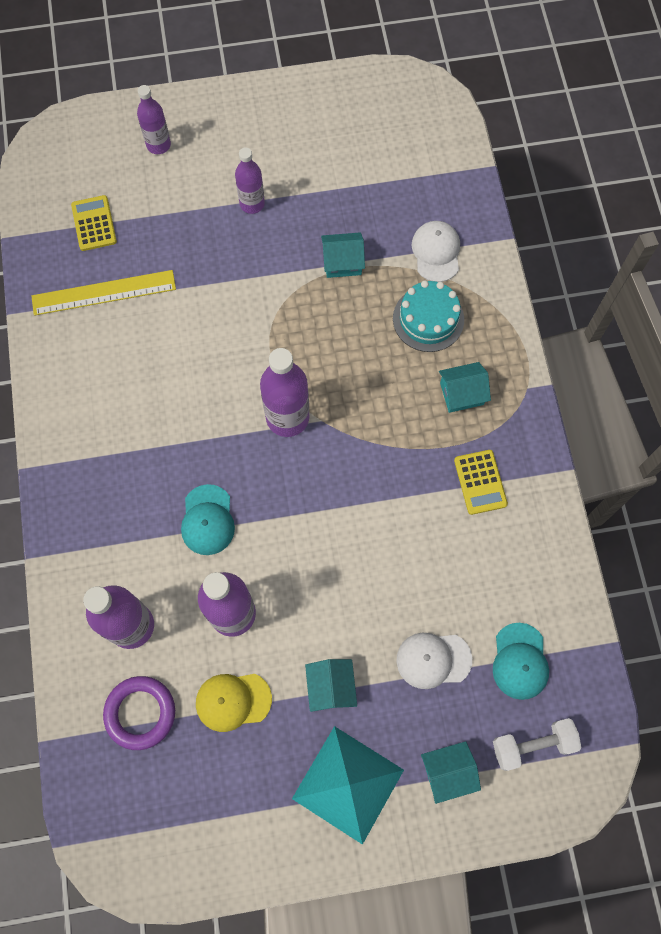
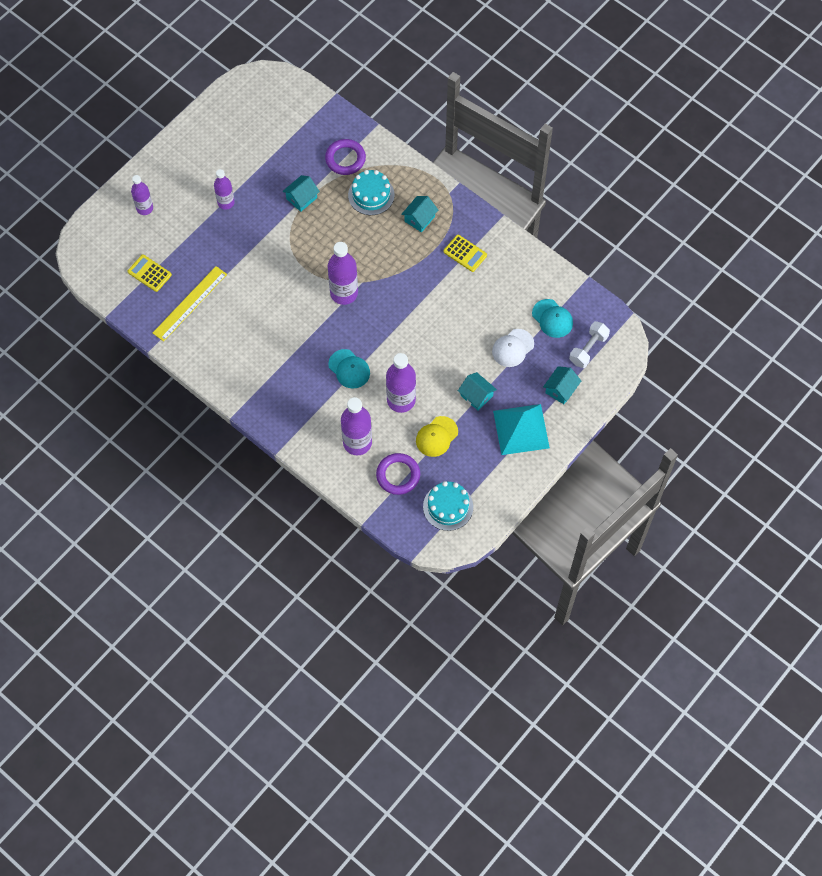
camera: 40 degrees left, 5 degrees down
(162, 812) = (448, 507): none -> turquoise cake
(436, 252) = (345, 159): white cap -> purple ring

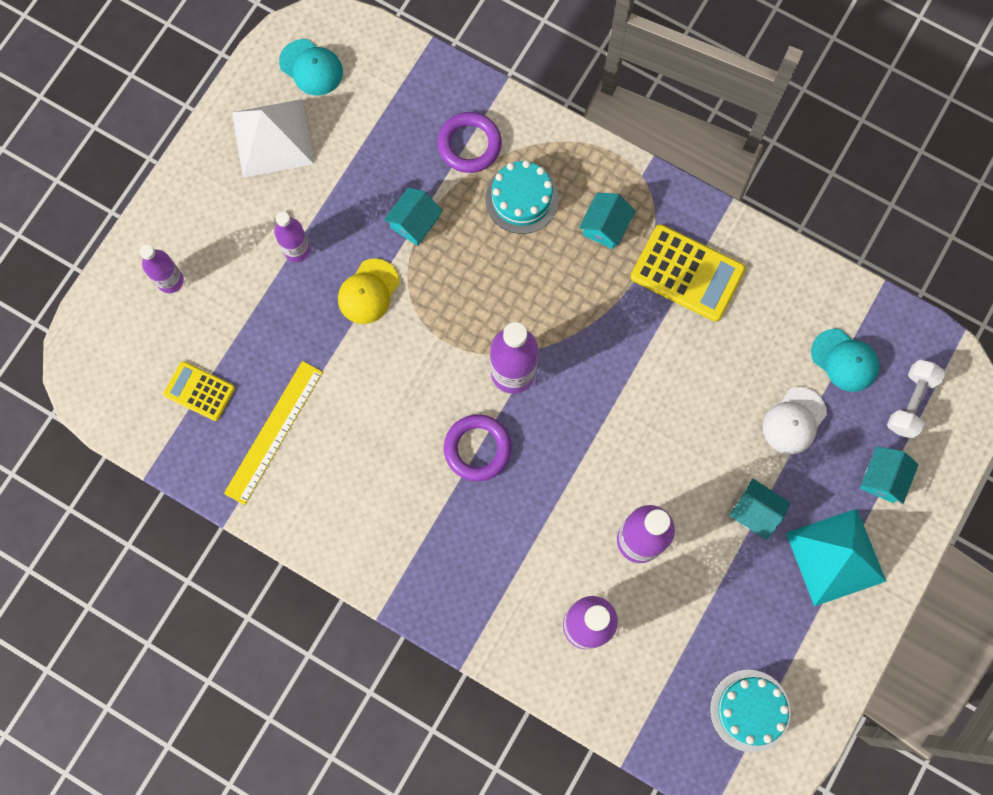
camera: 10 degrees left, 10 degrees up
(224, 136) = (273, 138): none -> white pyramid
(349, 369) = (547, 501): turquoise cap -> turquoise cap (311, 67)
(398, 475) = (661, 670): purple ring -> purple ring (477, 448)
(436, 436) = (707, 593): yellow cap -> yellow cap (368, 291)
(465, 253) = (687, 273): yellow calculator -> yellow calculator, size x1.65

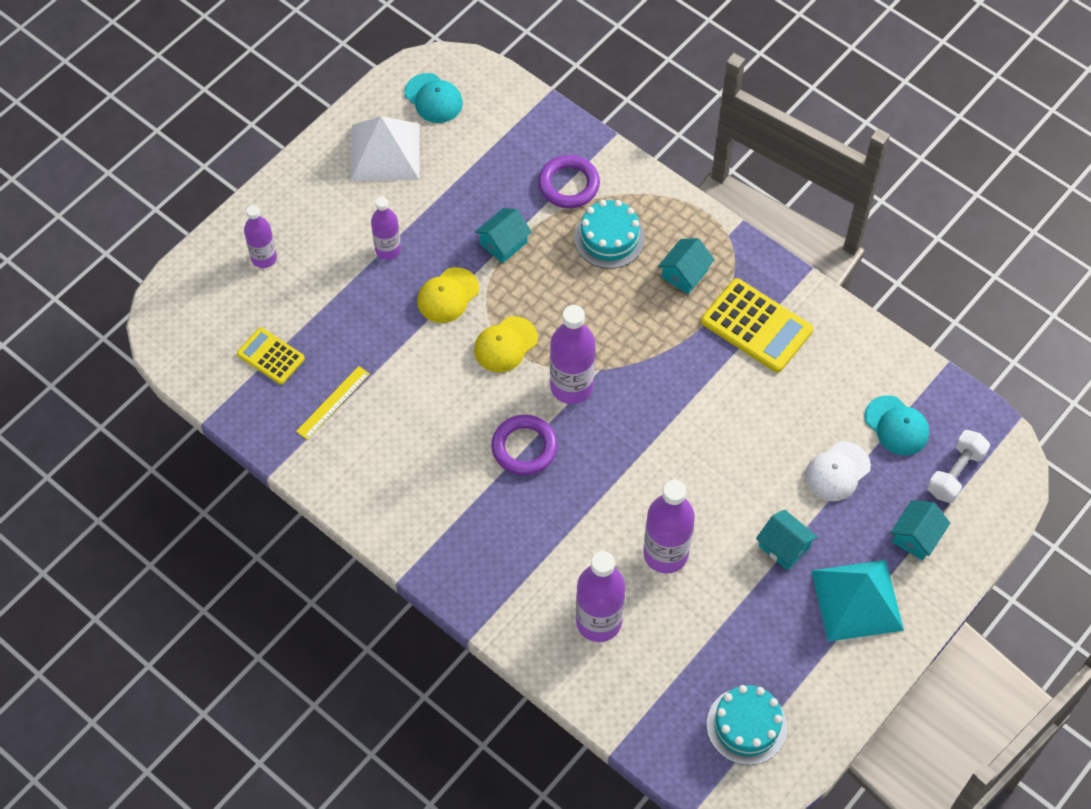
camera: 10 degrees right, 15 degrees down
(274, 432) = (333, 402): yellow ruler -> yellow ruler, size x0.64
(437, 337) = (505, 344): none -> yellow cap

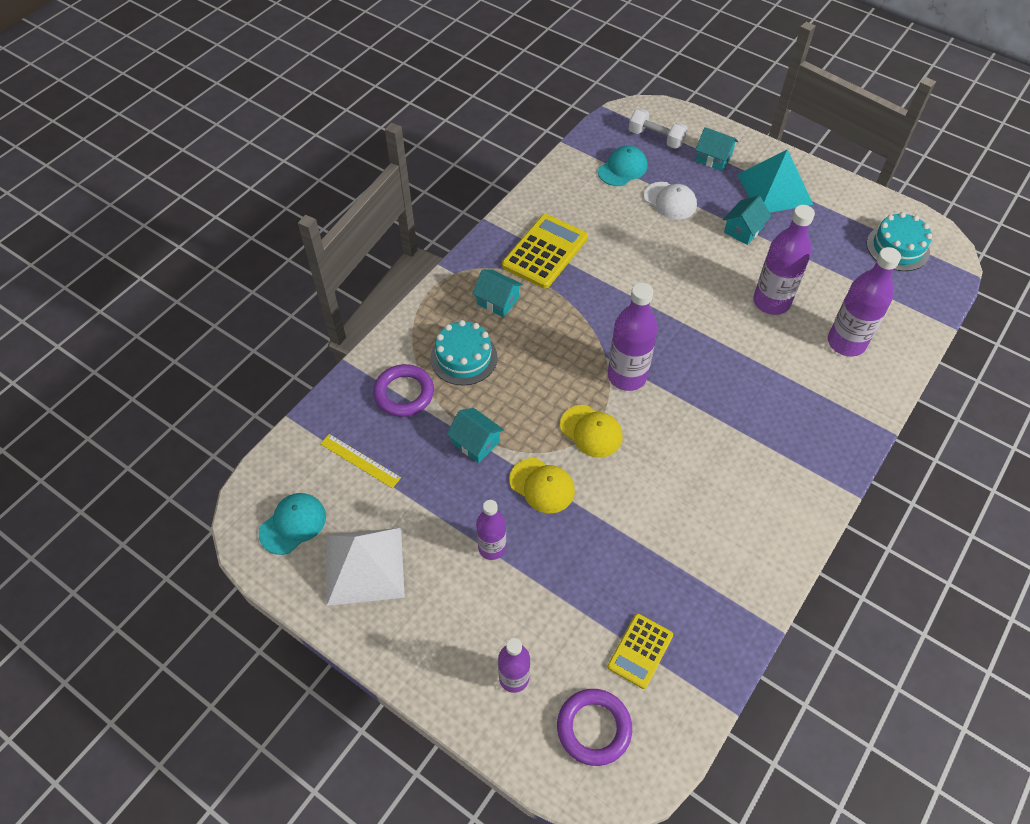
camera: 95 degrees left, 5 degrees down
(333, 402) = (684, 579): yellow ruler -> yellow ruler (360, 460)
(524, 447) = (697, 407): purple ring -> purple ring (594, 728)

